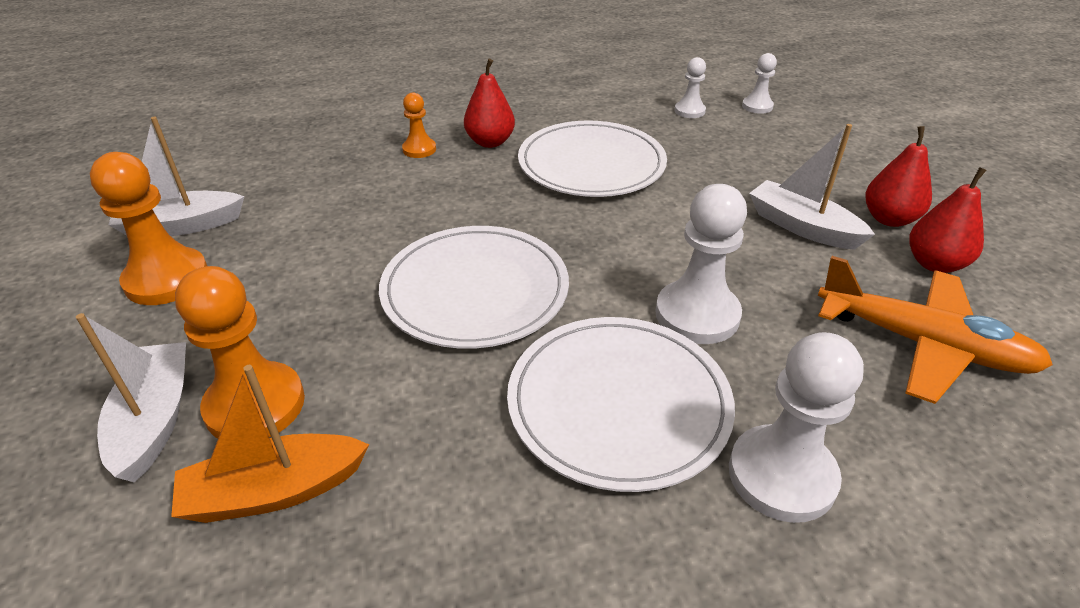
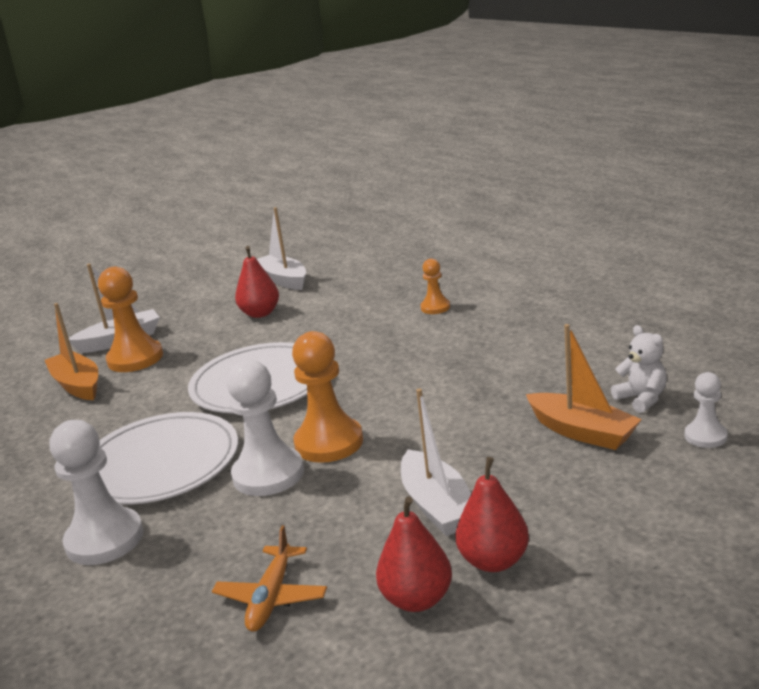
camera: 75 degrees right, 15 degrees down
(167, 279) = (231, 298): orange pawn -> orange pawn (329, 443)
(490, 142) = (472, 327): red pear -> red pear (260, 313)
(591, 164) = (472, 377): white plate -> none
(689, 111) = (641, 399): white pawn -> white teddy bear
(722, 143) = (582, 432): none -> orange boat
(802, 227) = (437, 506): white boat -> white boat turned 135 degrees clockwise
(923, 345) = (271, 597): orange plane -> orange plane, size x0.59

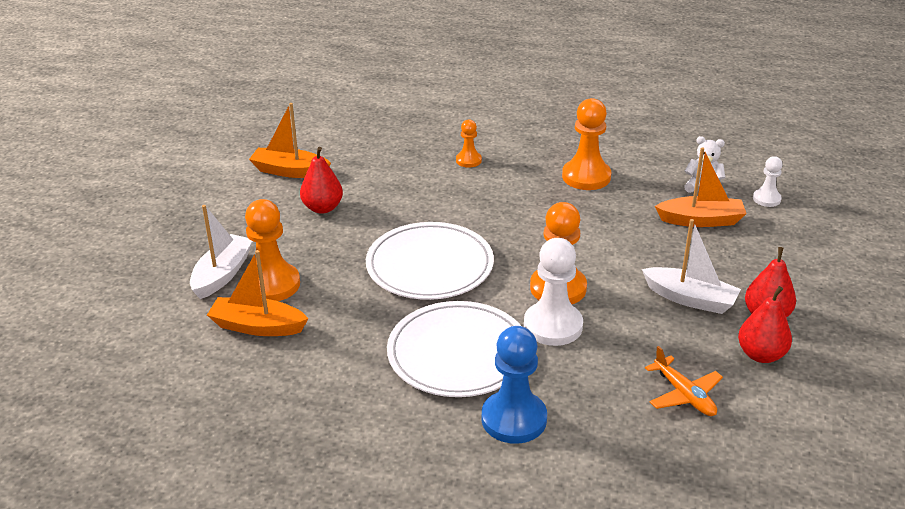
camera: 45 degrees left, 10 degrees up
(104, 539) = (514, 419): white pawn -> blue pawn
(284, 280) = (290, 171): white boat -> orange boat
(524, 352) = (586, 177): none -> orange pawn

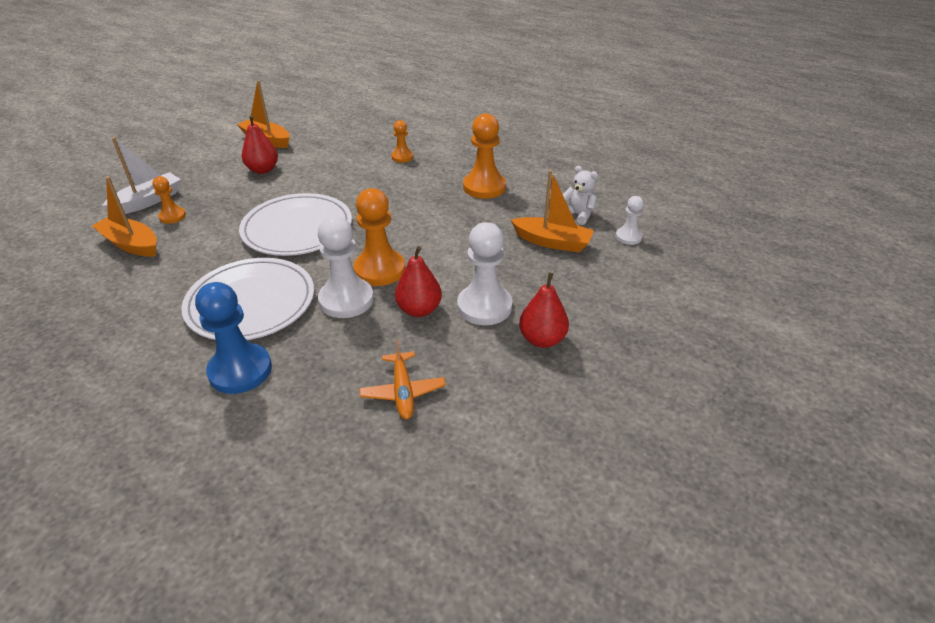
camera: 20 degrees right, 5 degrees up
(272, 284) = (172, 216): orange pawn -> orange pawn, size x0.54
(690, 299) = (484, 306): white boat -> white pawn
(761, 355) = (506, 374): red pear -> red pear (419, 310)

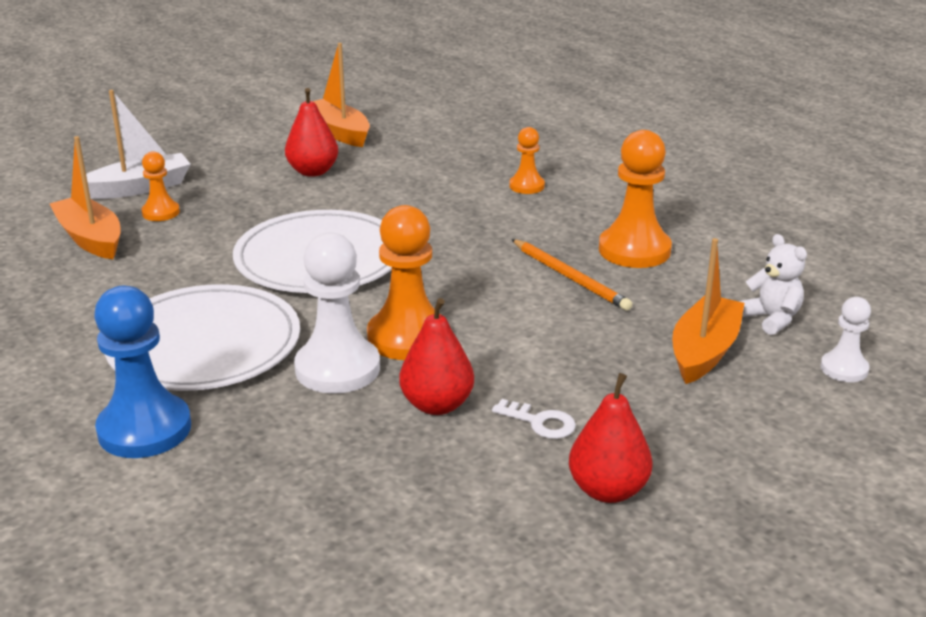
camera: 20 degrees right, 10 degrees down
(403, 392) = (352, 512): orange plane -> none
(456, 211) = (570, 277): none -> orange pencil
(484, 306) = (540, 422): white pawn -> white key
(552, 242) = (704, 351): orange boat -> orange boat turned 105 degrees counterclockwise

